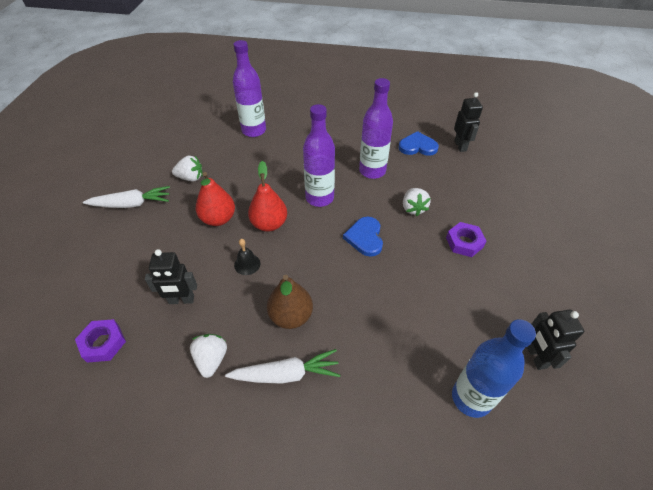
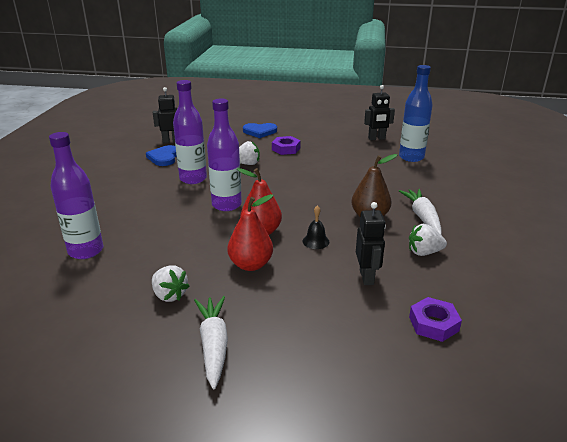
camera: 90 degrees left, 20 degrees down
(191, 178) = (169, 295): white strawberry -> white strawberry turned 135 degrees clockwise
(365, 237) = (280, 184): blue heart -> blue heart (260, 131)

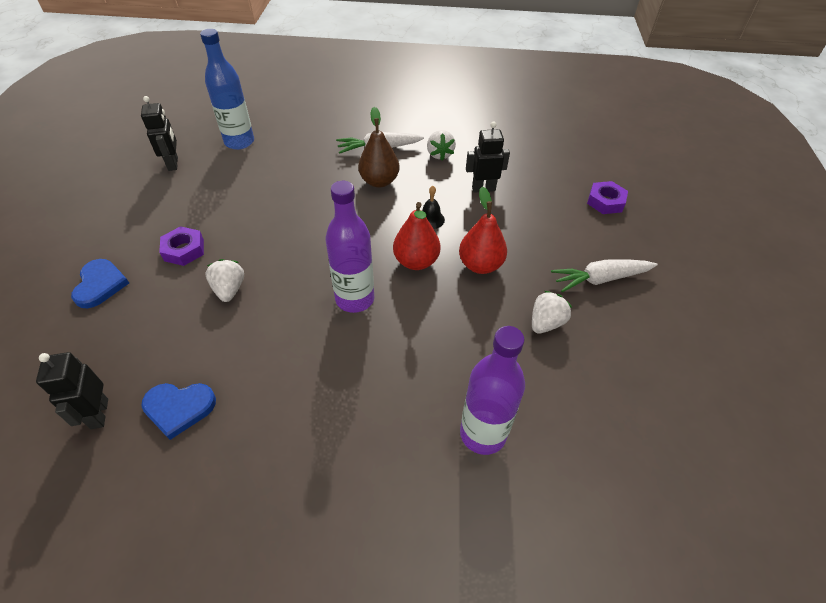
camera: 95 degrees left, 20 degrees up
(193, 179) = (272, 349): purple bottle -> none
(433, 324) = (532, 160): purple nut -> purple nut (605, 201)

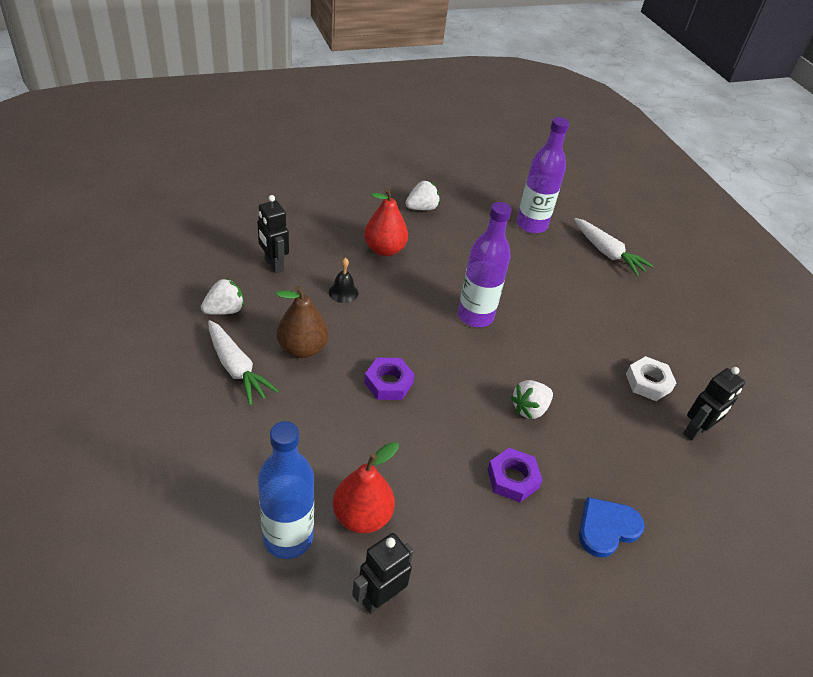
camera: 120 degrees left, 5 degrees down
(179, 408) = (648, 382): blue heart -> white nut
(416, 261) = (406, 289): red pear -> red pear (362, 516)
(546, 323) = (422, 208): white strawberry -> white strawberry turned 135 degrees clockwise
(600, 279) = (358, 186): white carrot -> white carrot (607, 253)
(605, 201) = (253, 187): purple nut -> purple nut (388, 383)

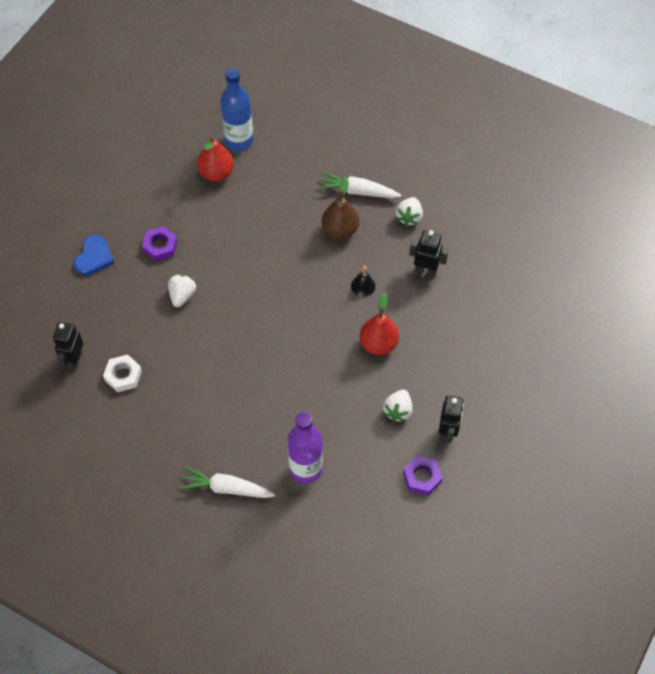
camera: 145 degrees right, 15 degrees up
(380, 598) = (176, 149): black robot -> black robot (448, 432)
(388, 383) = (273, 248): purple nut -> purple nut (422, 477)
(475, 316) = (268, 338): purple bottle -> none

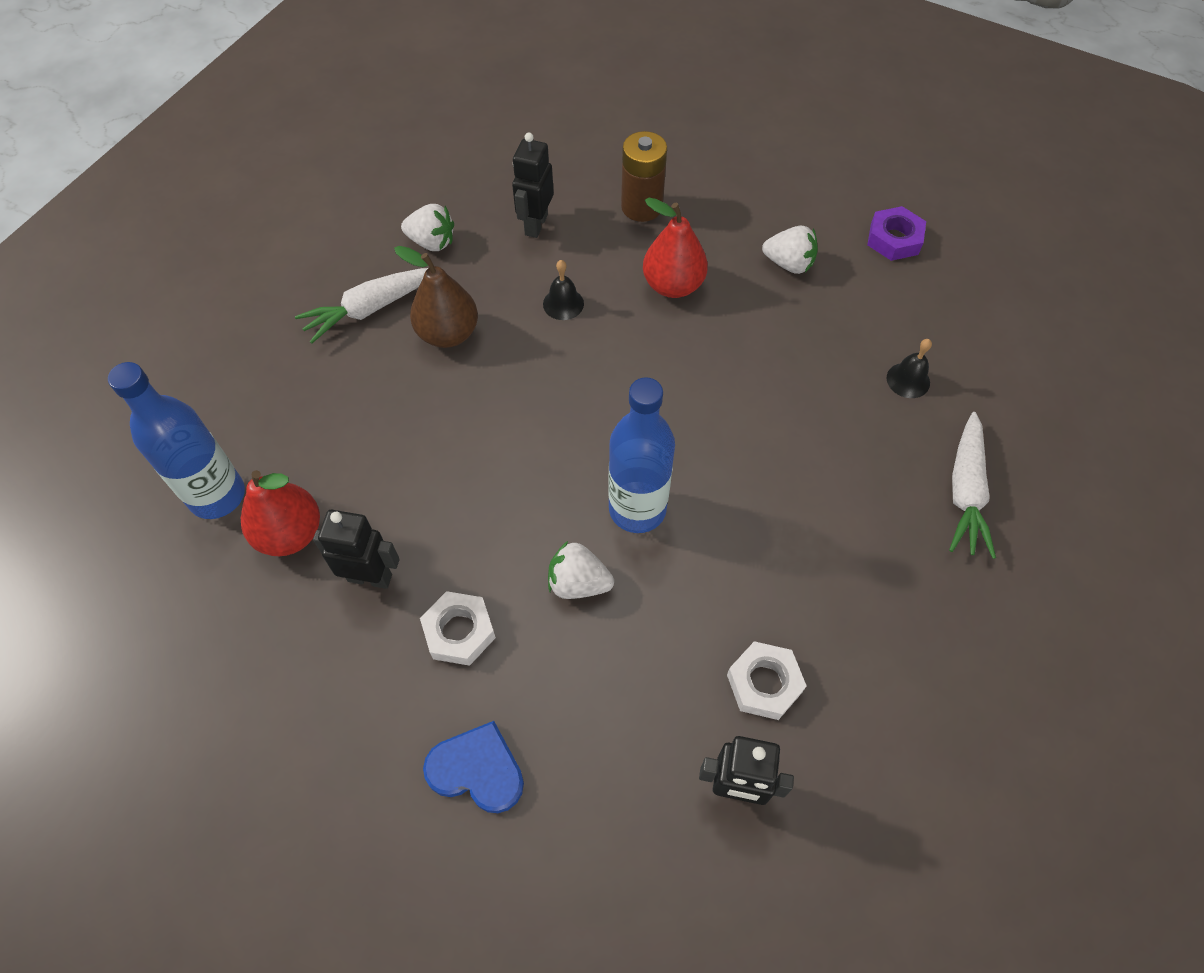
camera: 90 degrees left, 0 degrees up
(160, 246) = (459, 631): purple nut -> white nut
(223, 322) = (637, 509): none -> blue bottle
(305, 469) = (908, 380): purple bottle -> black bell
(357, 191) = (369, 309): white carrot -> white carrot turned 45 degrees clockwise
(444, 328) = (641, 207): none -> brown battery
(448, 432) = (816, 208): black robot -> black robot (370, 577)

